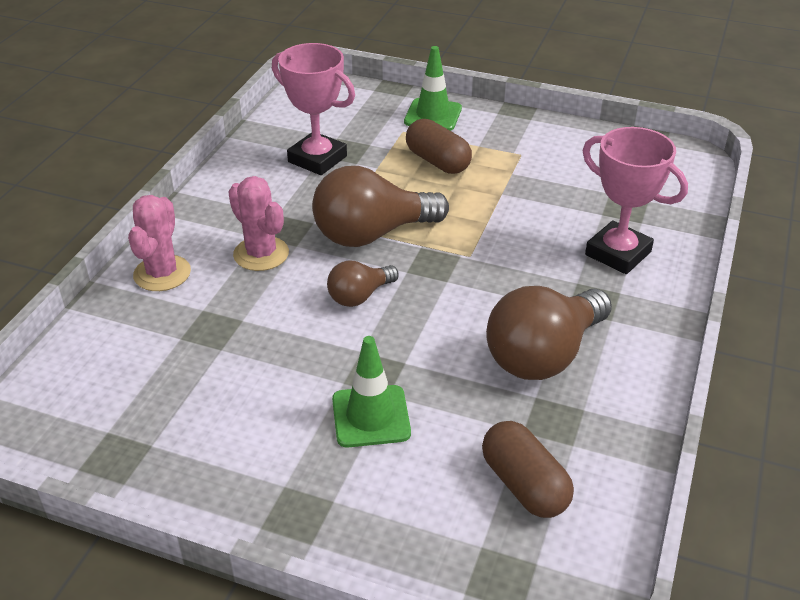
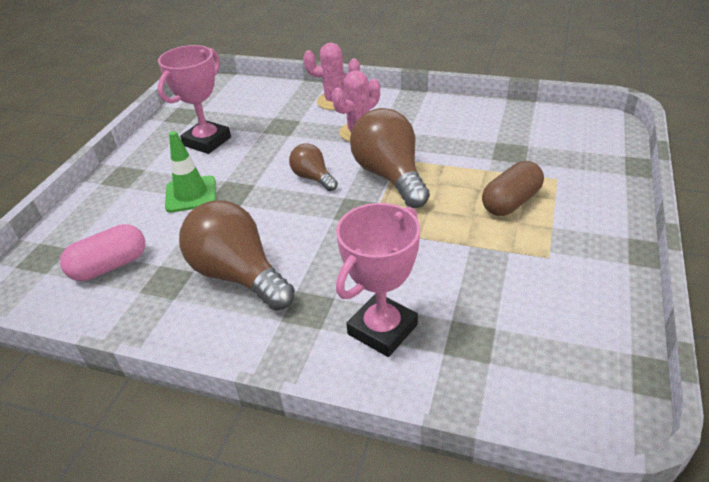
camera: 90 degrees right, 0 degrees up
(317, 159) = (489, 139): pink trophy -> pink trophy (207, 141)
(433, 115) = (596, 194): green traffic cone -> none
(524, 485) = (110, 266): brown capsule -> pink capsule

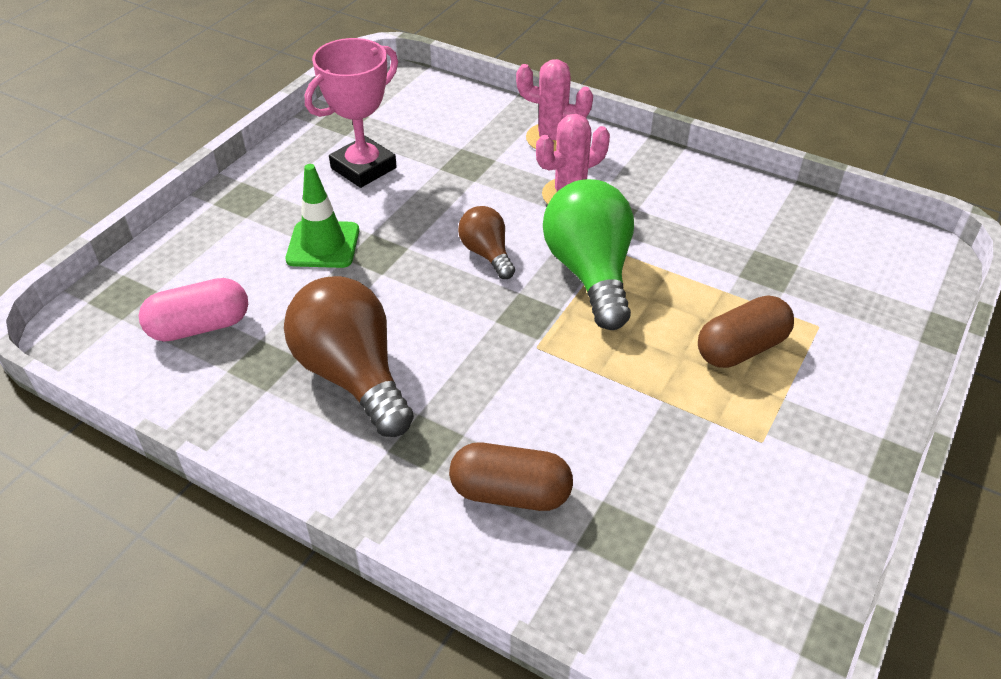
camera: 10 degrees right, 5 degrees up
(382, 329) = (510, 493): pink trophy -> brown capsule
(390, 176) = (590, 273): brown light bulb -> green light bulb

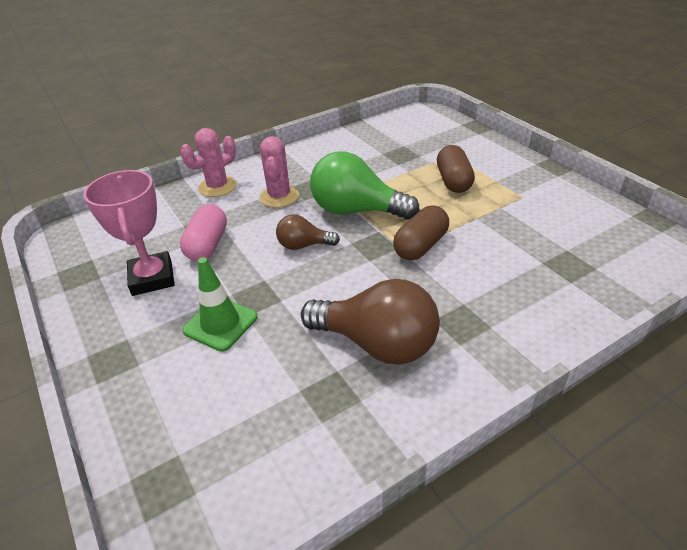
camera: 60 degrees left, 5 degrees down
(200, 327) = (254, 429): pink capsule -> pink capsule (207, 245)
(353, 375) = (377, 344): brown light bulb -> brown light bulb turned 150 degrees counterclockwise
(510, 493) = (523, 297): brown capsule -> brown capsule (420, 246)

